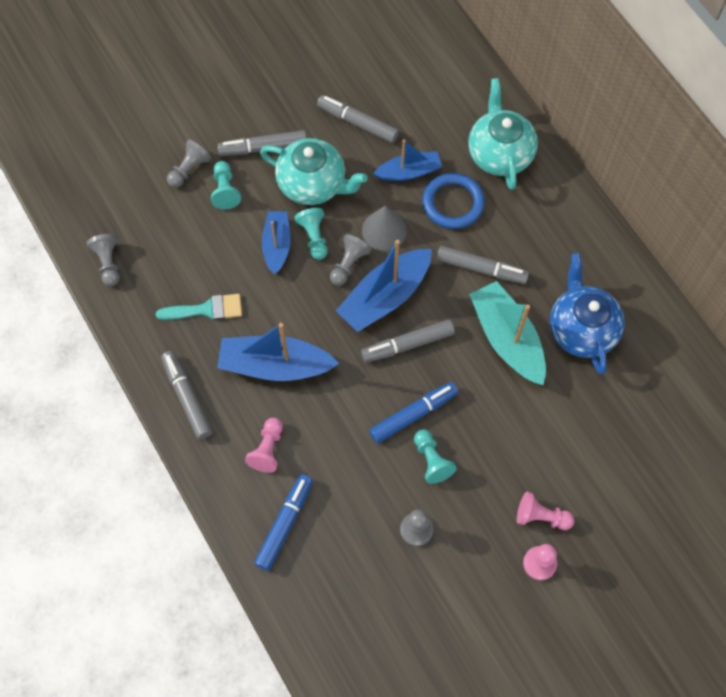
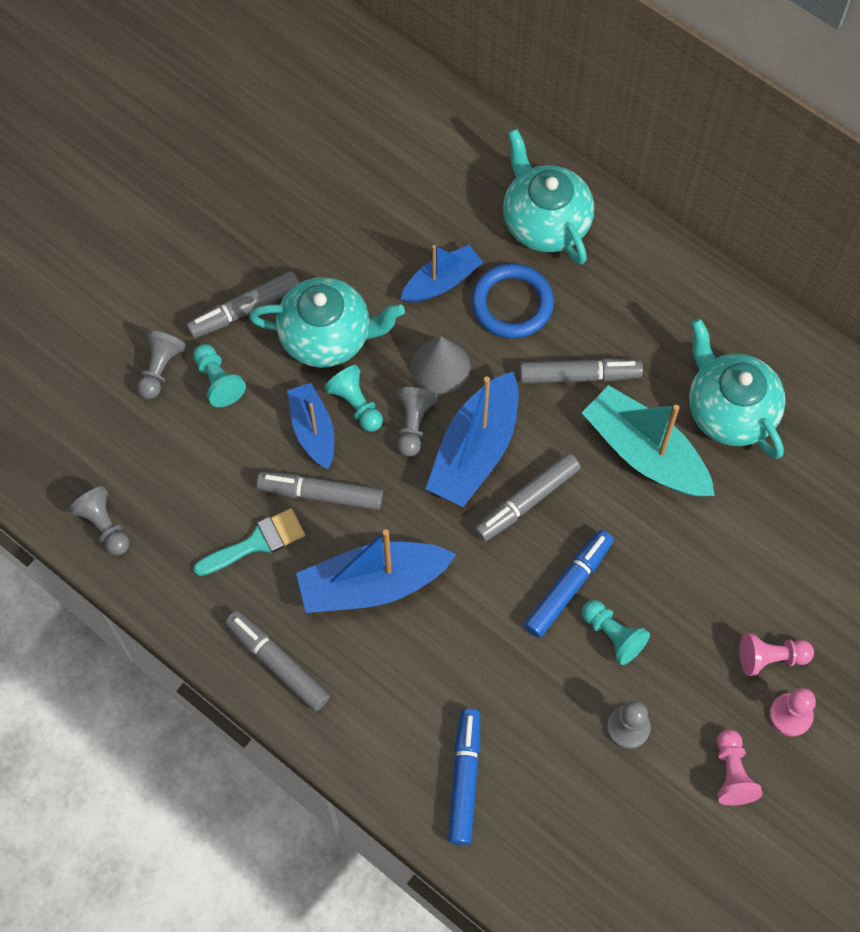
camera: 20 degrees left, 0 degrees up
(267, 449) = (406, 693): pink pawn -> pink pawn (732, 773)
(357, 123) = (352, 239): grey marker -> grey marker (320, 494)
(581, 329) = (729, 410): blue teapot -> turquoise teapot

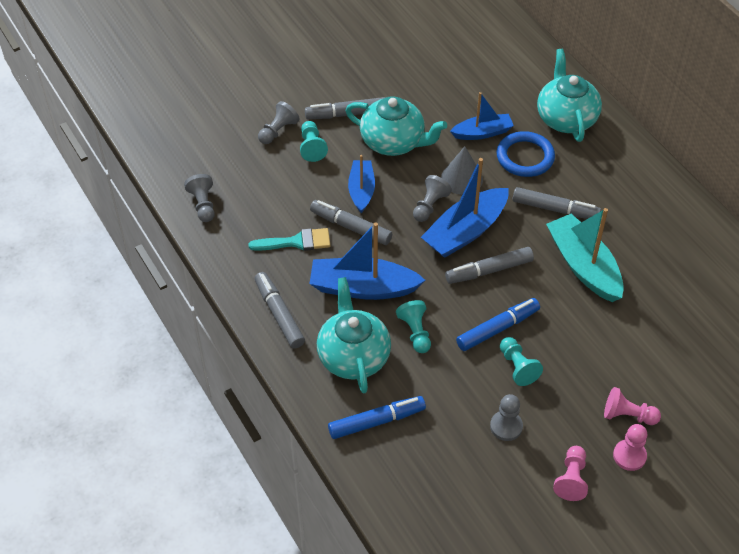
camera: 20 degrees right, 15 degrees down
(356, 404) = (396, 184): turquoise pawn -> turquoise pawn (415, 332)
(465, 779) = (377, 421): blue marker -> blue marker turned 45 degrees clockwise
(729, 410) = (654, 258): turquoise teapot -> turquoise teapot (353, 356)

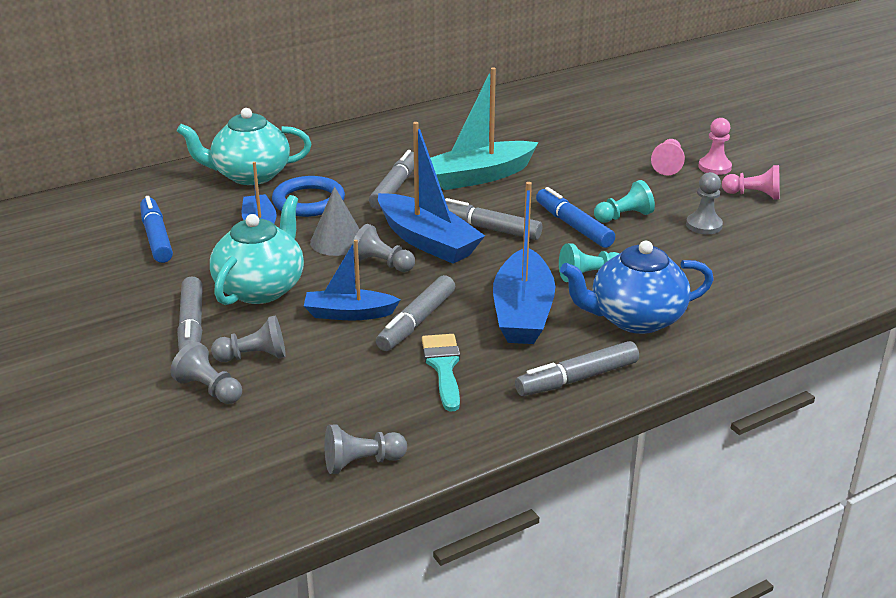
camera: 90 degrees left, 20 degrees down
(312, 147) = (254, 356): turquoise pawn -> grey pawn
(353, 356) = (635, 319): turquoise teapot -> blue teapot
(377, 421) = (726, 302): blue marker -> blue marker (156, 237)
(489, 270) = (488, 228): grey marker -> grey marker turned 135 degrees clockwise

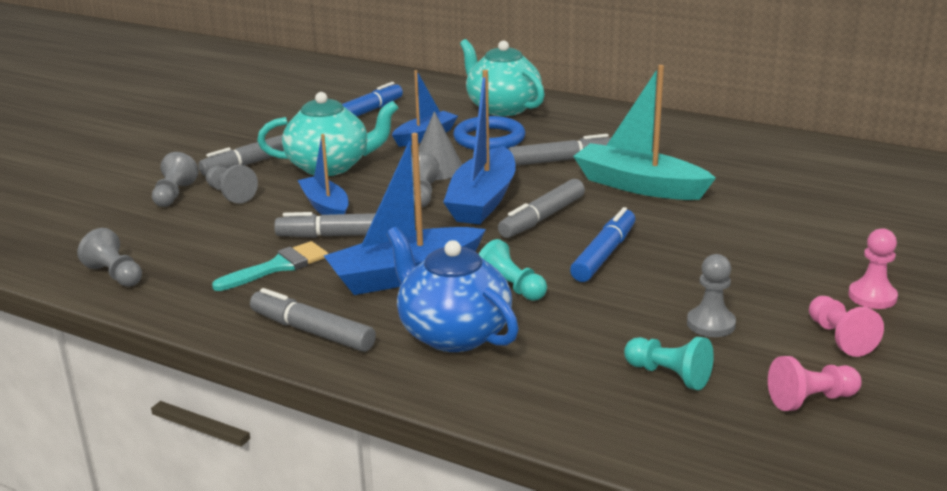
camera: 60 degrees right, 5 degrees down
(488, 228) = (542, 218): grey marker -> grey marker turned 135 degrees counterclockwise
(624, 216) = (663, 274): turquoise pawn -> turquoise pawn (669, 375)
(668, 165) = (827, 268): pink pawn -> pink pawn (811, 400)

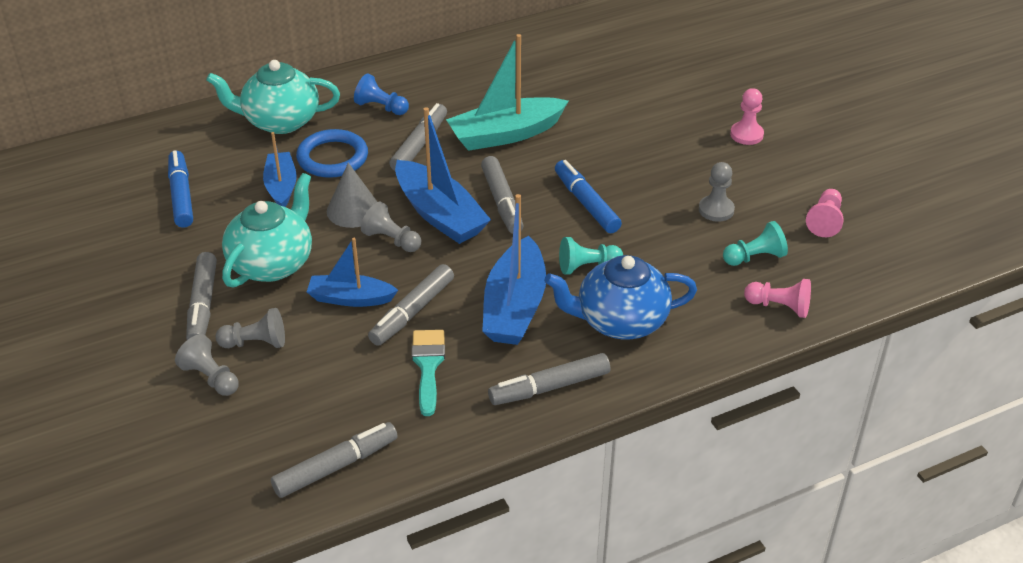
camera: 55 degrees left, 15 degrees up
(115, 275) = (336, 466): grey pawn -> grey marker
(583, 131) = (381, 107): none -> blue pawn
(839, 338) = (776, 173): pink pawn -> pink pawn (779, 307)

